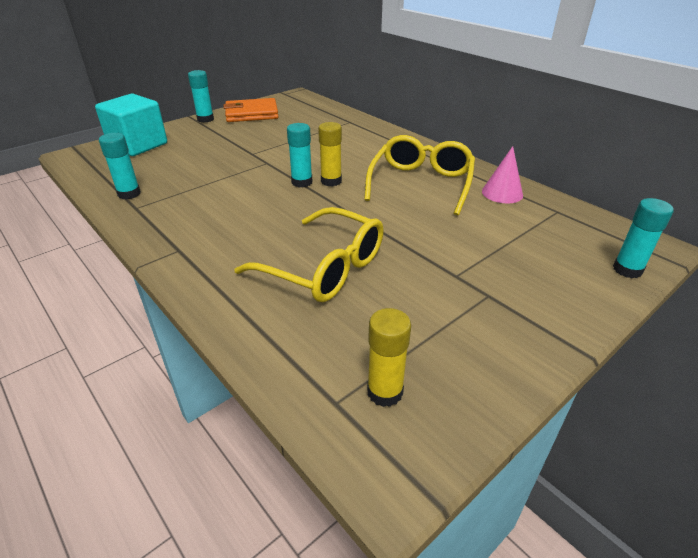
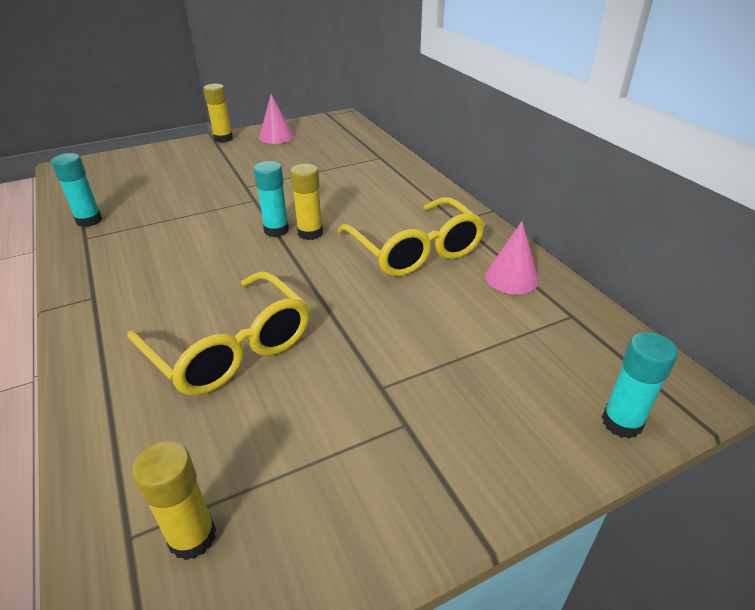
camera: 15 degrees right, 0 degrees up
(138, 145) = (135, 163): turquoise cube -> none
(205, 119) = (223, 138): turquoise glue stick -> yellow glue stick
(251, 114) = (276, 137): orange wallet -> pink cone
(421, 183) = (415, 250): yellow glasses -> yellow glasses turned 120 degrees clockwise

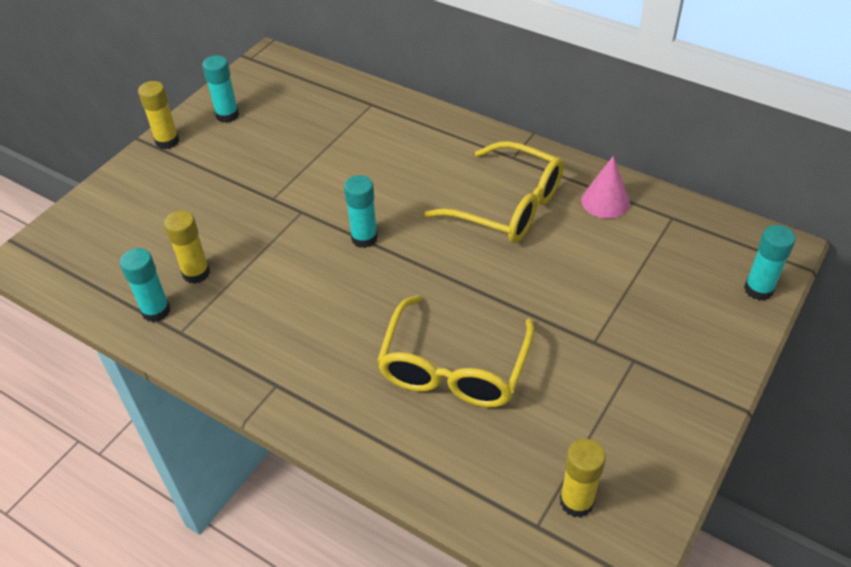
camera: 30 degrees left, 10 degrees up
(230, 348) = (454, 368): yellow glasses -> yellow glasses turned 90 degrees clockwise
(276, 137) = (227, 115): pink cone -> turquoise glue stick
(310, 233) = (399, 228): yellow glue stick -> yellow glue stick (196, 273)

